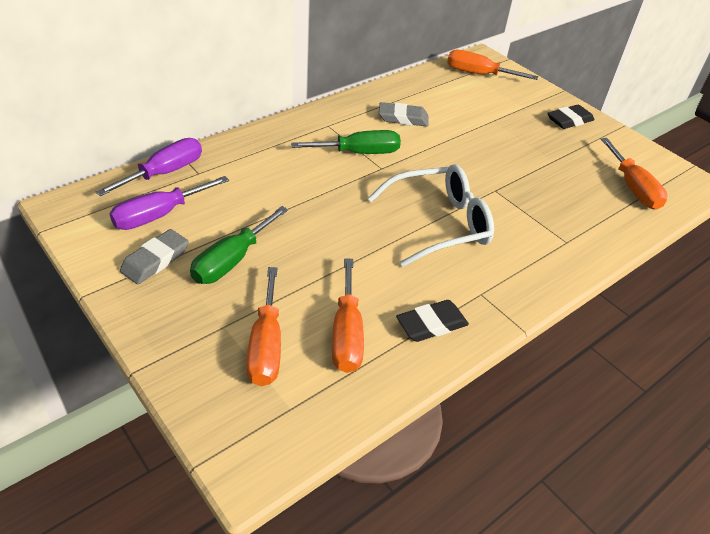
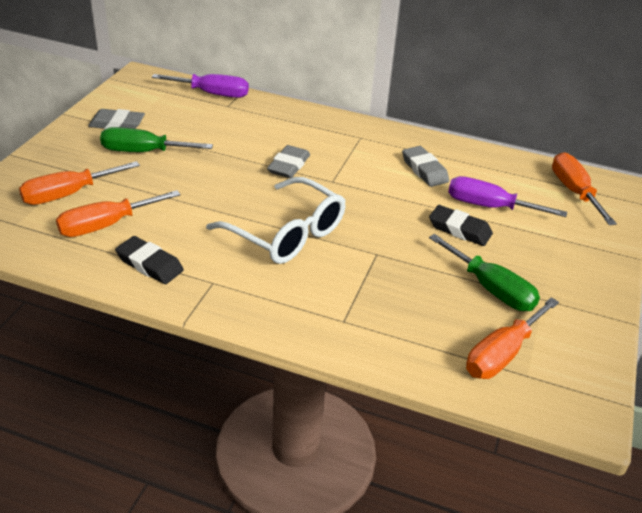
camera: 60 degrees right, 5 degrees down
(159, 215) = (164, 109): purple screwdriver -> purple screwdriver (489, 207)
(339, 180) = (289, 166): none -> grey eraser
(359, 153) = (340, 163): green screwdriver -> green screwdriver (491, 289)
(569, 120) = (576, 276): black eraser -> black eraser (459, 229)

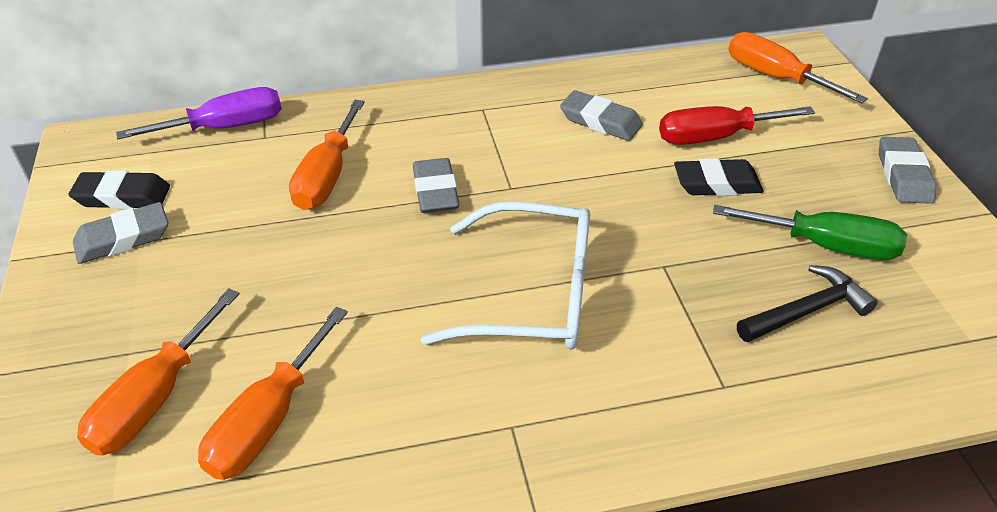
camera: 30 degrees left, 5 degrees up
(143, 152) = (209, 265): green screwdriver -> none
(149, 264) = (397, 449): black eraser -> black eraser (122, 196)
(436, 312) = (806, 311): none -> black hammer
(489, 207) = (715, 137): purple screwdriver -> red screwdriver
(502, 354) = (923, 327): orange screwdriver -> orange screwdriver (327, 176)
(596, 278) = (903, 175): none -> grey eraser

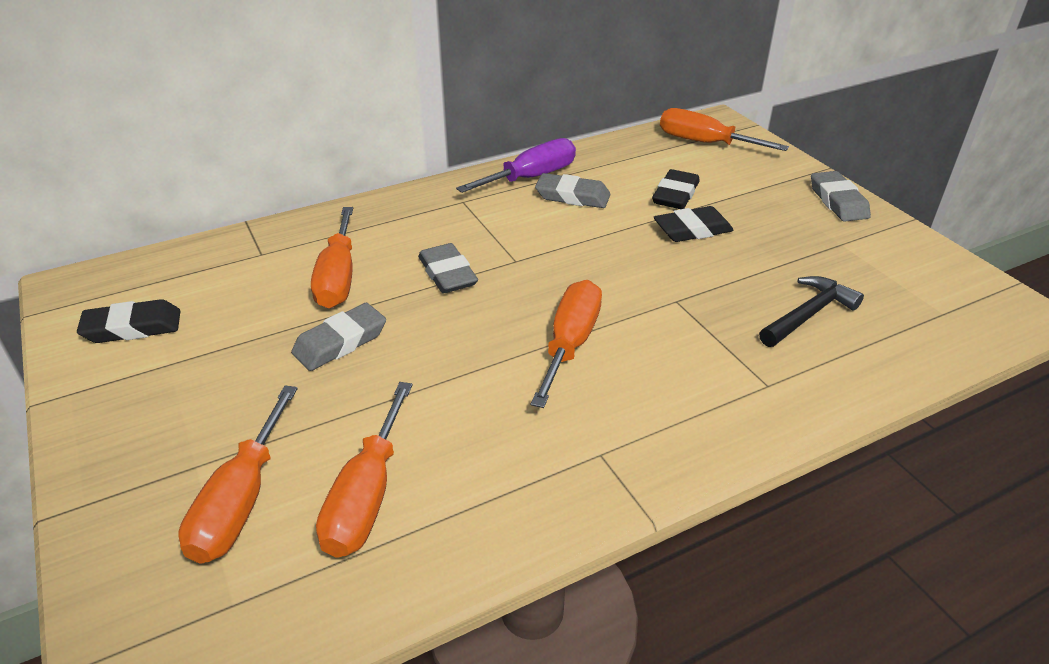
camera: 15 degrees left, 5 degrees down
(123, 238) = (148, 365): grey eraser -> grey eraser (340, 342)
(225, 127) = (217, 251): purple screwdriver -> purple screwdriver (531, 177)
(530, 294) = (570, 343): white glasses -> orange screwdriver
(715, 137) = (675, 195): red screwdriver -> black eraser
(825, 245) = (801, 263): green screwdriver -> none

